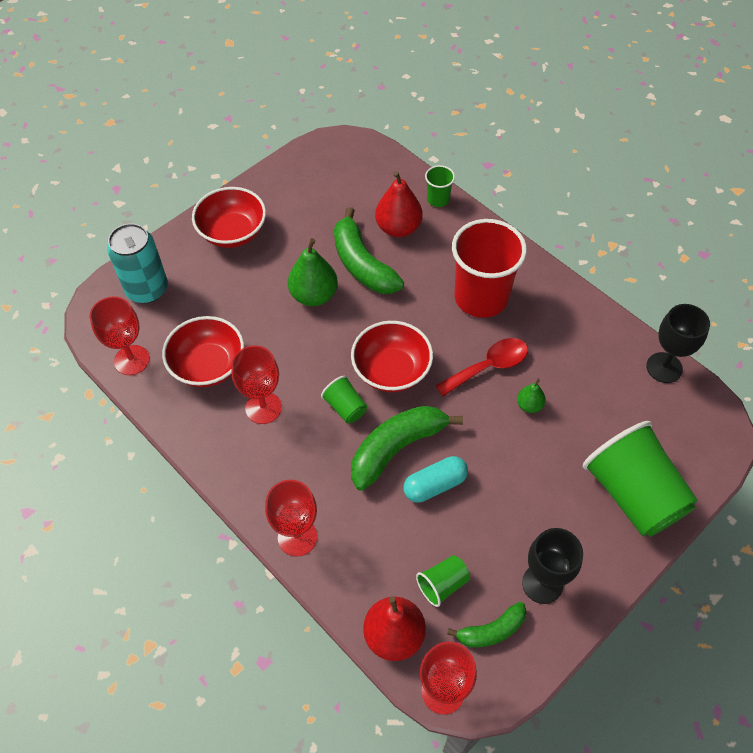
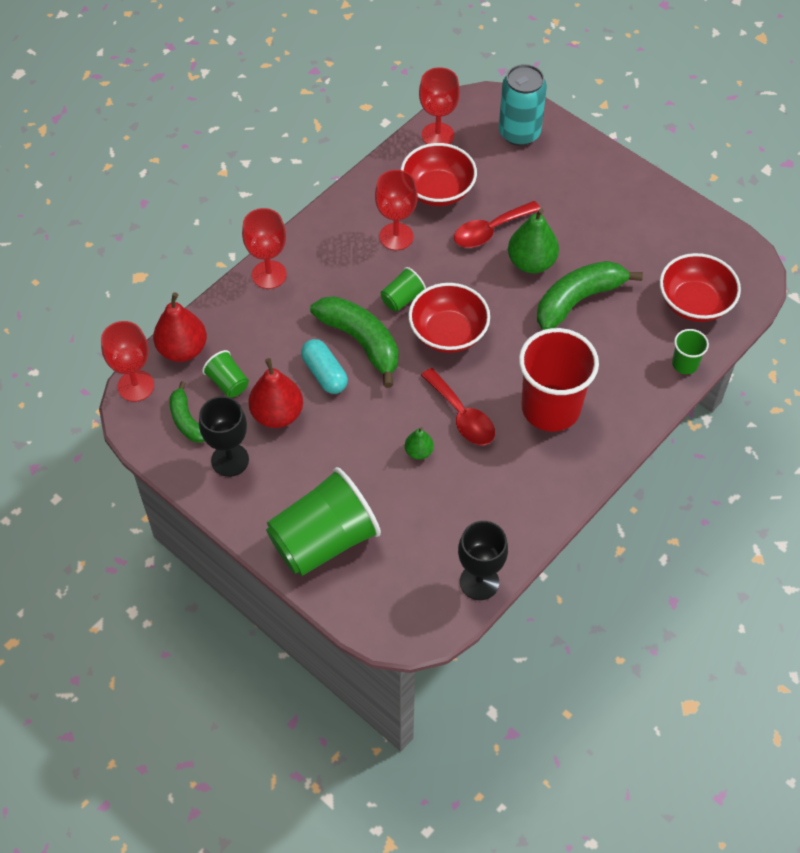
camera: 85 degrees right, 0 degrees up
(233, 232) = (602, 188): red bowl -> red bowl (694, 303)
(269, 325) = (490, 230): none -> red spoon
(398, 228) = (634, 329): red pear -> red pear (277, 414)

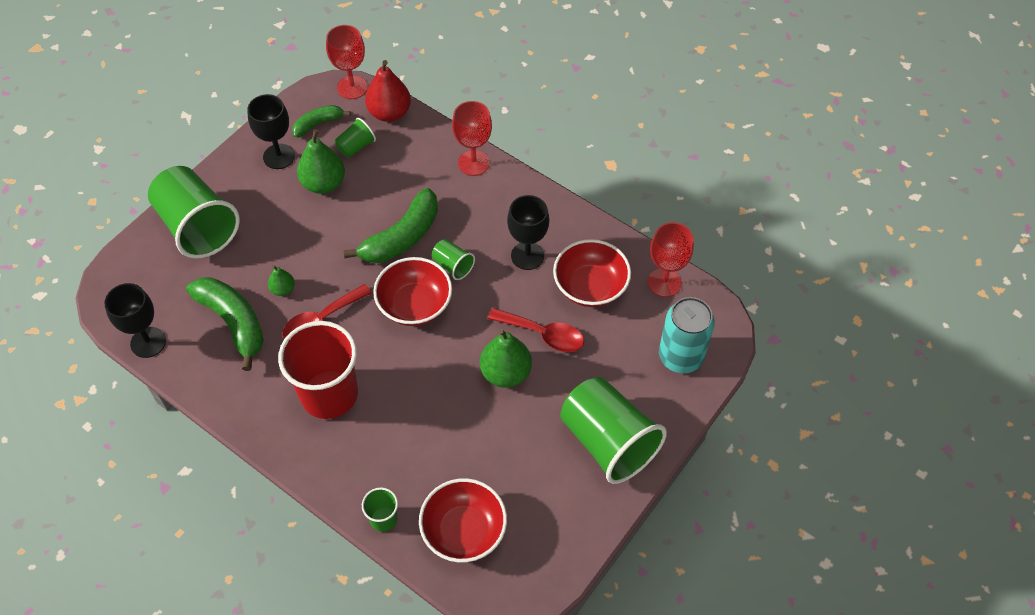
camera: 85 degrees right, 0 degrees up
(277, 414) = (323, 183): red pear -> green pear
(324, 374) = (366, 213): turquoise capsule -> none
(396, 236) = (527, 256): red goblet -> black goblet
(490, 230) = (543, 334): red spoon -> red spoon turned 150 degrees clockwise
(578, 300) = (461, 417): green banana -> green banana (233, 322)
(605, 192) = (608, 442): none -> green cup

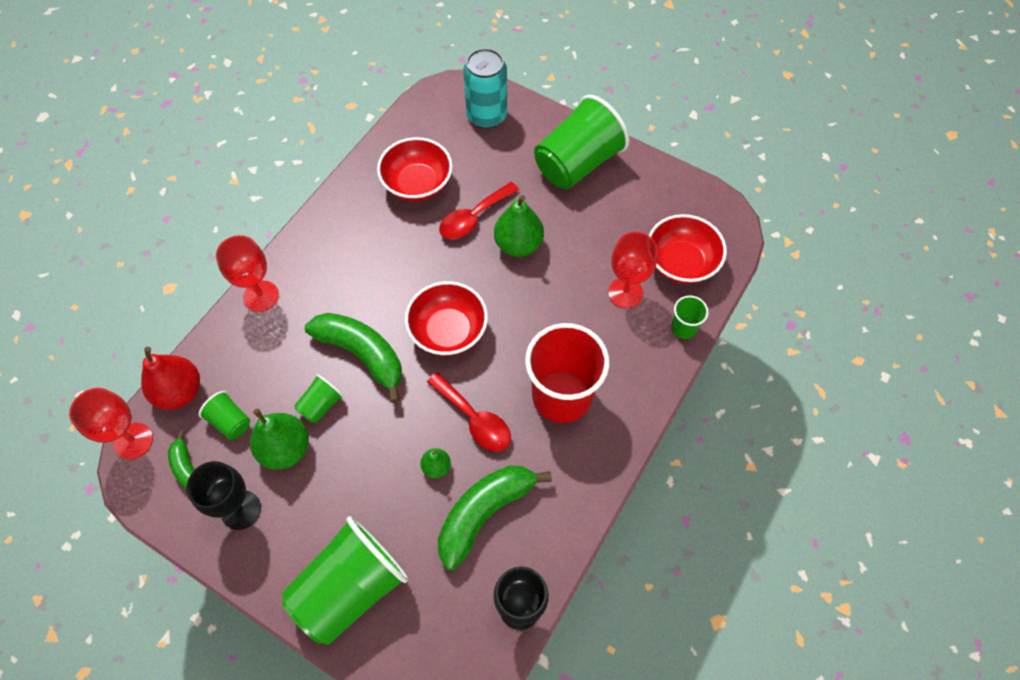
camera: 95 degrees left, 5 degrees up
(453, 266) = (398, 301): green cup -> green cup (321, 405)
(527, 256) = (383, 237): black goblet -> none
(543, 334) = (473, 218): red spoon -> red spoon turned 150 degrees counterclockwise
(664, 282) = (409, 129): red goblet -> red goblet (625, 293)

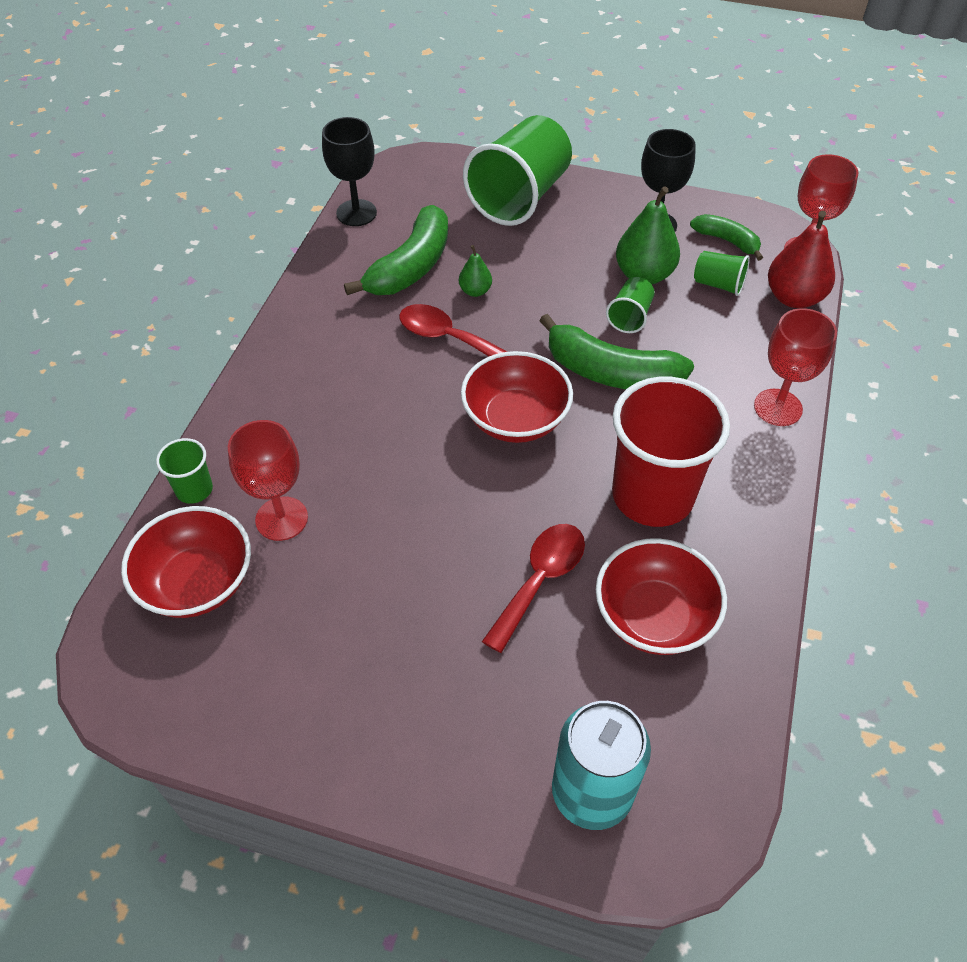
camera: 165 degrees right, 10 degrees down
(518, 244) = (456, 553): green pear -> none
(561, 396) = (350, 380): red cup -> red cup (652, 495)
(577, 163) = (392, 725): green cup -> none

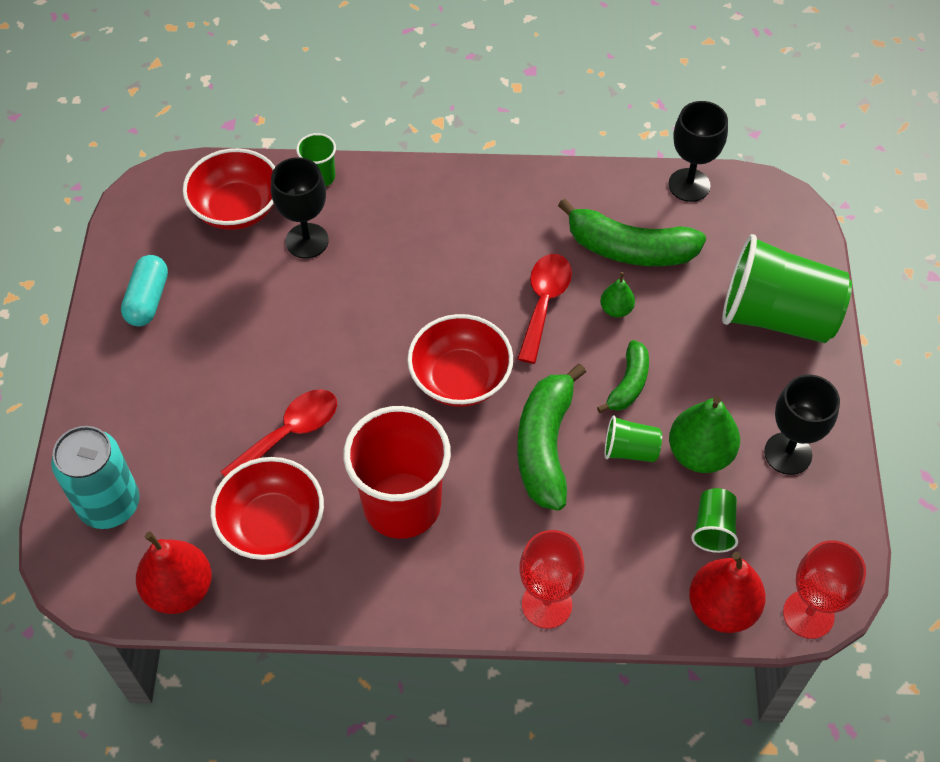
camera: 75 degrees right, 5 degrees up
(281, 518) = (307, 241): red goblet -> black goblet
(295, 705) = (148, 299): none -> turquoise capsule
(540, 580) = (289, 433): red spoon -> red spoon turned 60 degrees counterclockwise
(721, 725) = (179, 589): none -> red pear
(727, 241) = (791, 529): green banana -> green banana (628, 384)

